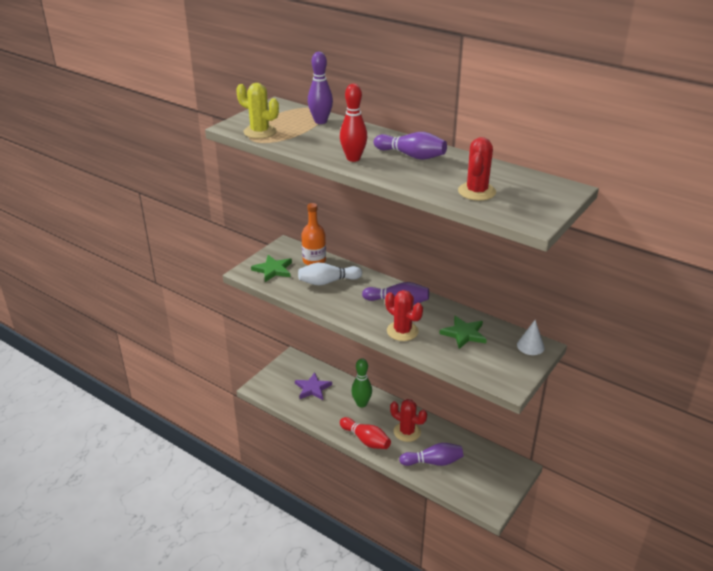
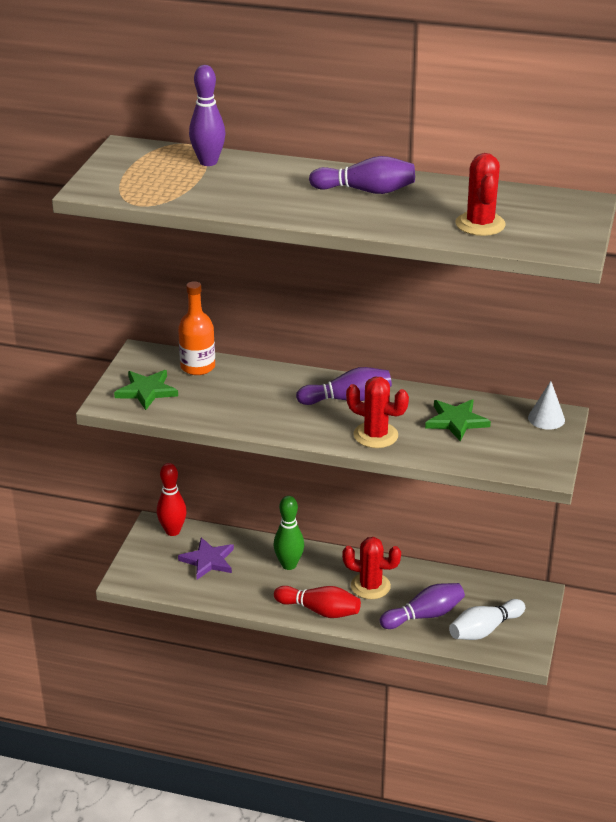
camera: 20 degrees left, 0 degrees up
(260, 132) = (136, 191): yellow cactus -> none
(327, 282) = (235, 392): white bowling pin -> white bowling pin (484, 630)
(353, 158) = (293, 207): red bowling pin -> red bowling pin (172, 531)

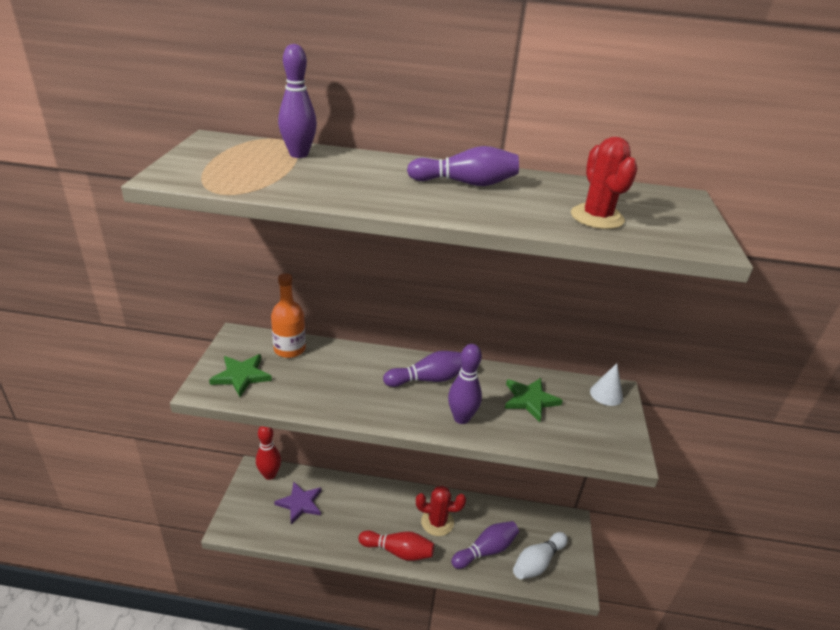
camera: 10 degrees left, 0 degrees up
(289, 565) = (368, 504): green bowling pin -> none
(375, 435) = (461, 418): red cactus -> purple bowling pin

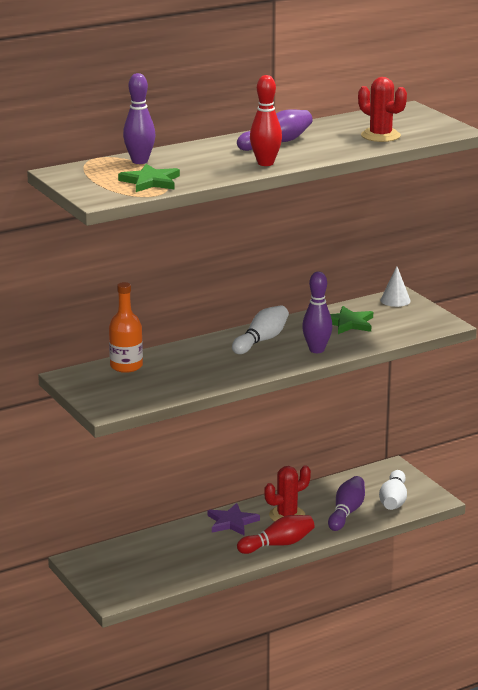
camera: 35 degrees left, 10 degrees down
(241, 376) = (120, 393): green star -> green star (150, 181)
(269, 475) = (96, 556): red bowling pin -> red bowling pin (265, 163)
(300, 503) = (153, 558): purple star -> purple star (232, 522)
(429, 379) = (261, 340): purple bowling pin -> white bowling pin

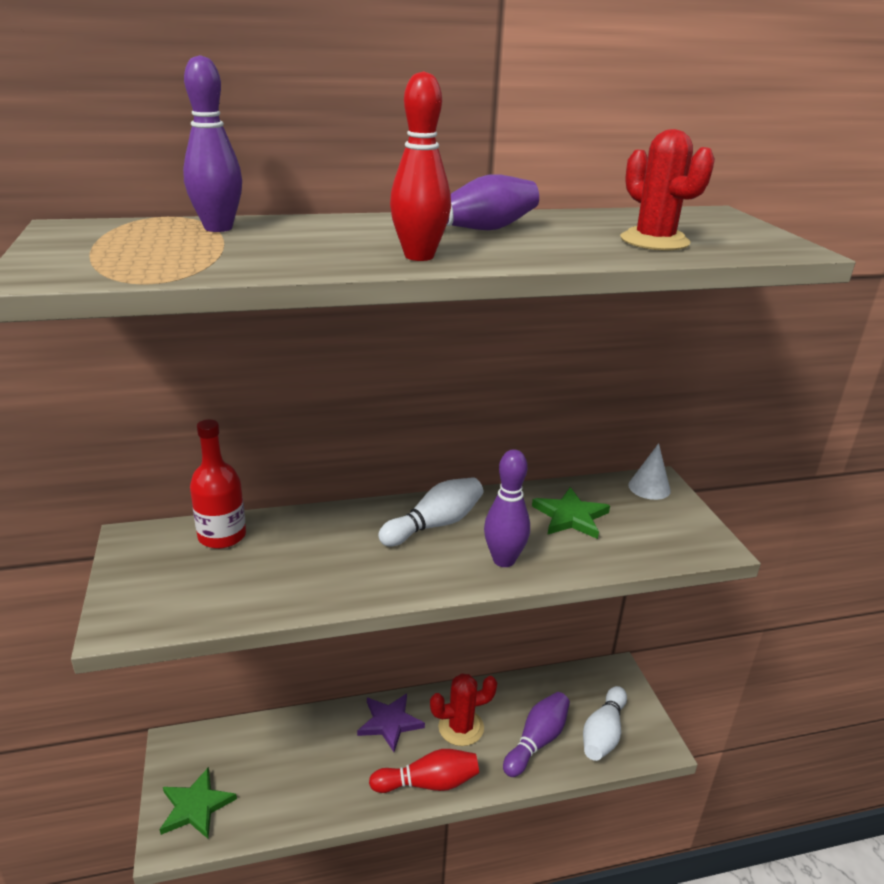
camera: 15 degrees right, 5 degrees up
(126, 366) = (222, 536): orange bottle -> red bottle
(150, 181) = (181, 259): green star -> green star (196, 806)

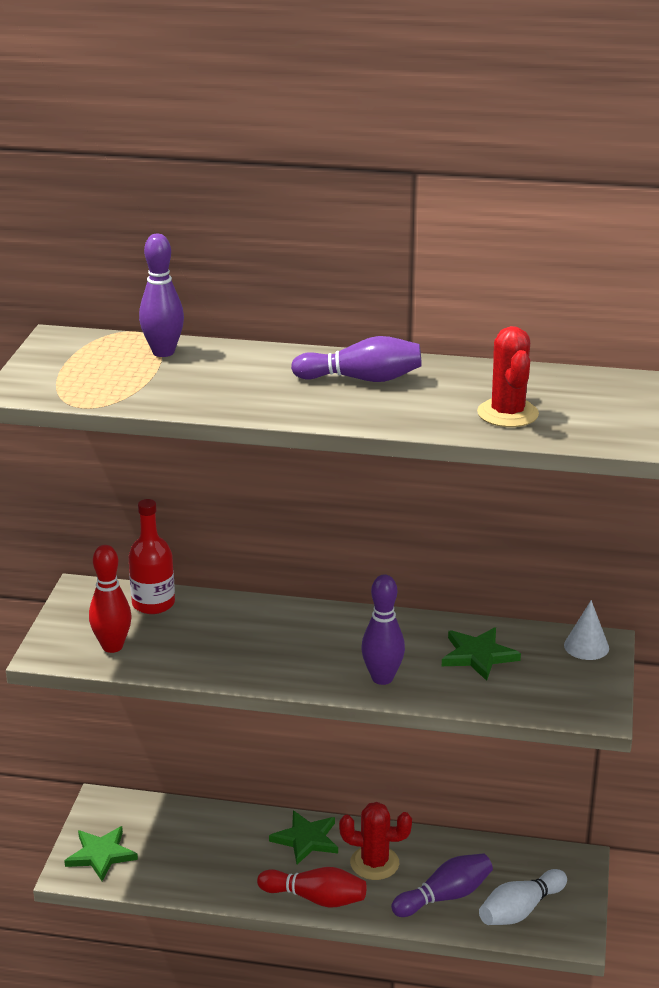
camera: 25 degrees right, 0 degrees up
(389, 723) = (306, 839): purple star -> green star
(419, 256) = (287, 406): red bowling pin -> red bowling pin (112, 646)
(435, 525) = (342, 634): white bowling pin -> none

